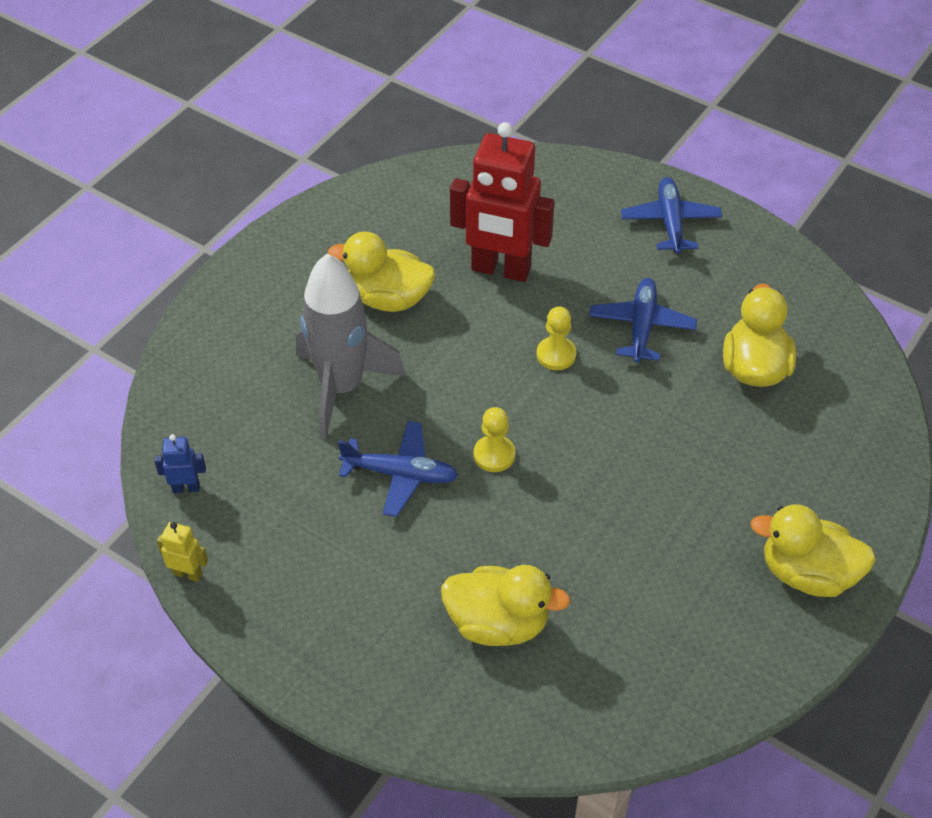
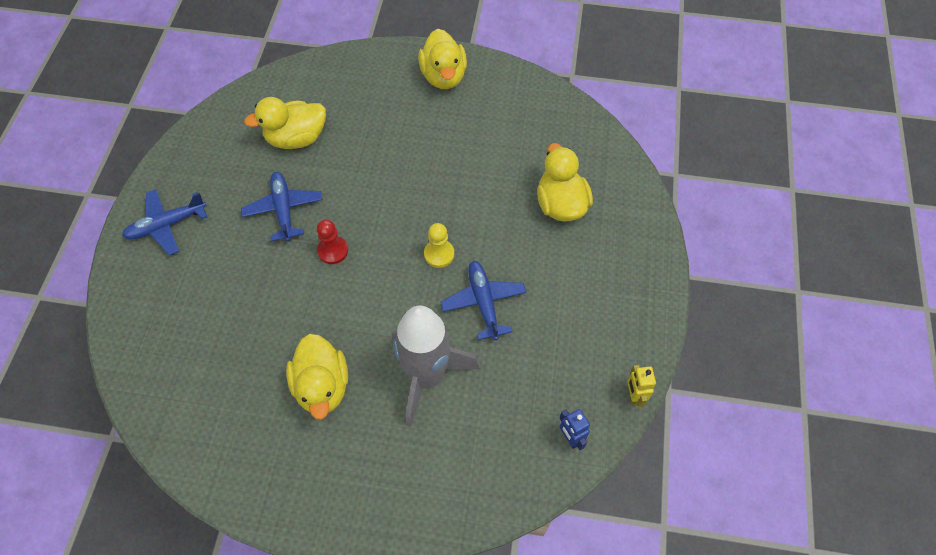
camera: 115 degrees left, 10 degrees up
(500, 270) = (259, 319): red robot -> none
(556, 355) = (333, 251): yellow pawn -> red pawn
(641, 326) = (283, 209): blue plane -> blue plane turned 90 degrees clockwise

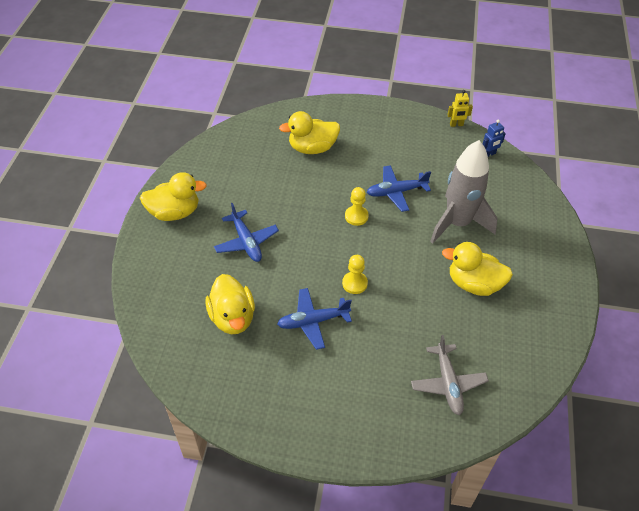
camera: 90 degrees left, 10 degrees down
(166, 225) = (329, 417): blue plane -> blue plane (246, 242)
(185, 342) = (448, 383): none -> grey plane
(322, 386) = (474, 284): yellow duck -> yellow duck turned 150 degrees counterclockwise
(333, 251) = (354, 283): red pawn -> yellow pawn

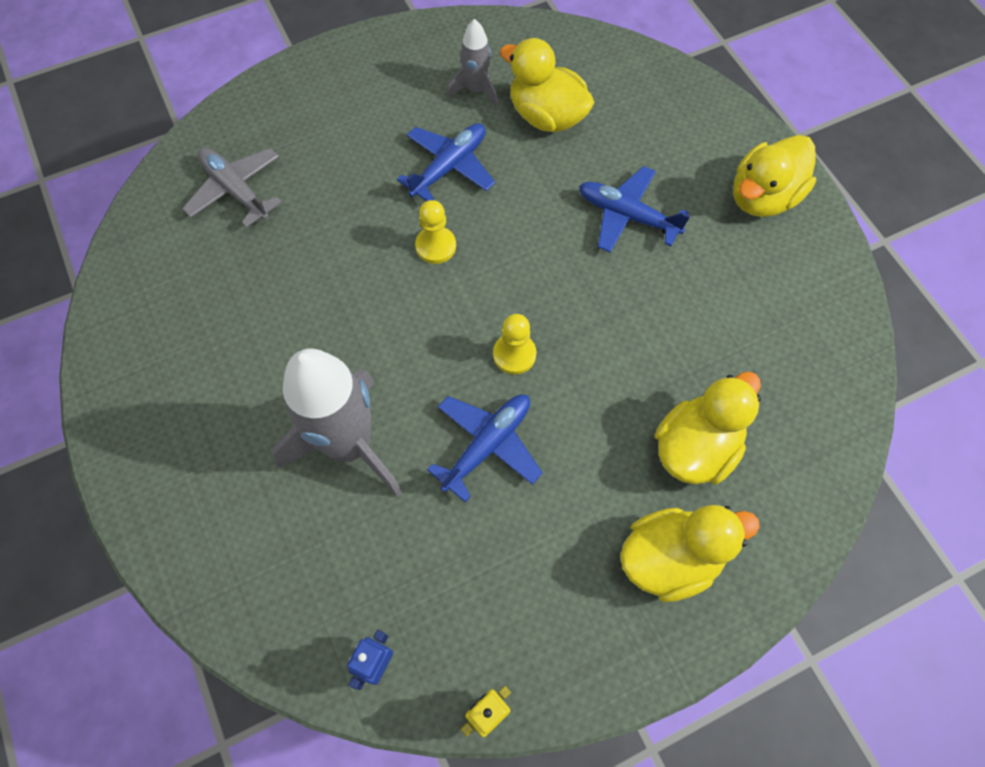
camera: 145 degrees right, 15 degrees up
(256, 360) = (476, 90): none -> grey rocket
(474, 284) = (268, 347): yellow duck -> yellow duck (670, 558)

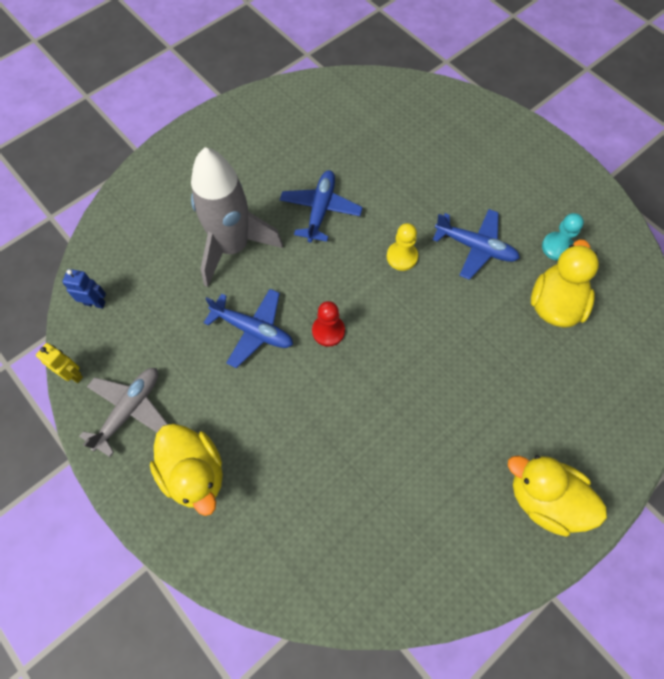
camera: 75 degrees right, 0 degrees up
(236, 190) = (403, 125): grey plane -> grey plane (129, 410)
(476, 90) = (557, 247): grey rocket -> turquoise pawn
(514, 354) = (328, 331): yellow pawn -> red pawn
(627, 216) = (480, 386): blue plane -> blue plane (320, 210)
(695, 447) = (286, 478): yellow duck -> none

